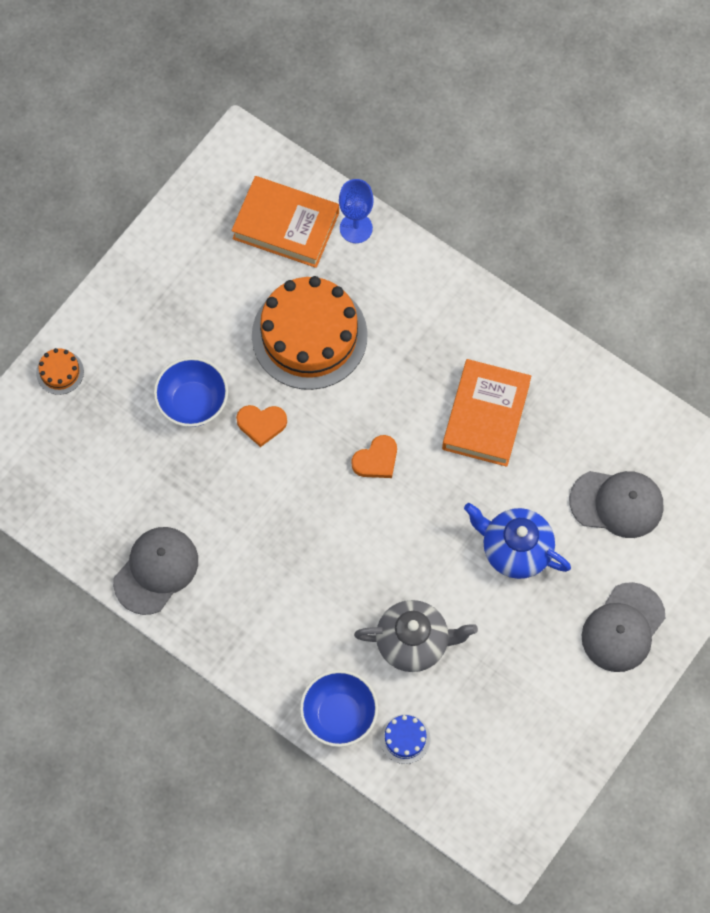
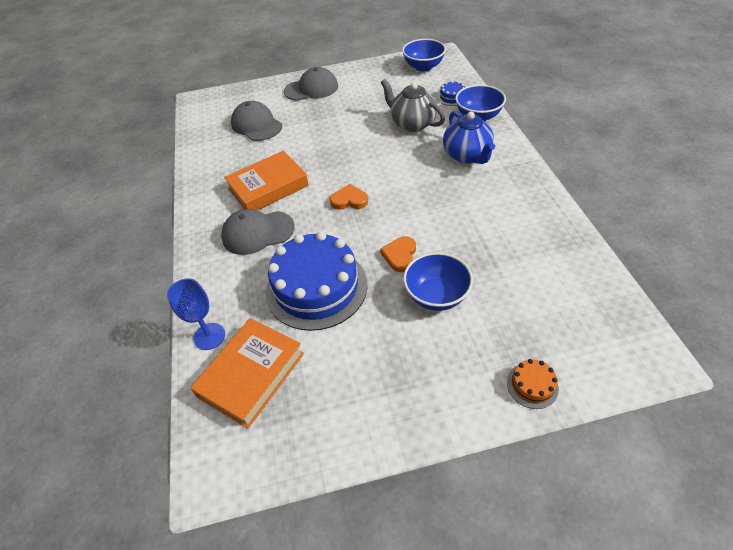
camera: 135 degrees left, 20 degrees down
(156, 570) = (539, 218): grey cap -> grey cap (257, 232)
(261, 424) = (400, 255): orange heart -> orange heart turned 120 degrees counterclockwise
(286, 226) = (251, 375): orange book -> orange book turned 60 degrees clockwise
(309, 335) = (316, 287): orange cake -> blue cake
(506, 793) = (423, 67): none -> blue bowl
(515, 550) = (323, 132): blue teapot -> blue teapot (467, 156)

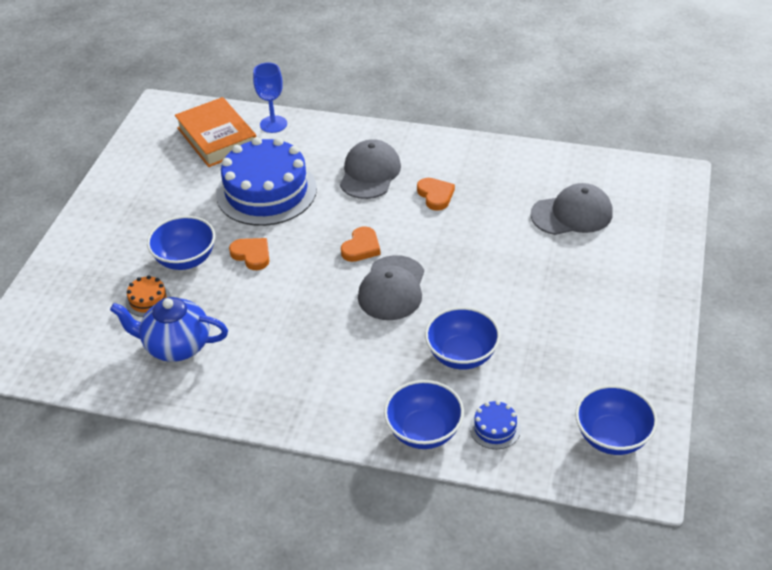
camera: 115 degrees right, 5 degrees down
(268, 187) = (435, 195): orange book -> orange heart
(311, 89) = (631, 287): grey cap -> grey cap (392, 288)
(412, 124) = (462, 355): grey teapot -> blue bowl
(467, 156) = (351, 377): blue teapot -> blue teapot (176, 346)
(532, 385) = (58, 275): orange cake -> orange cake (148, 300)

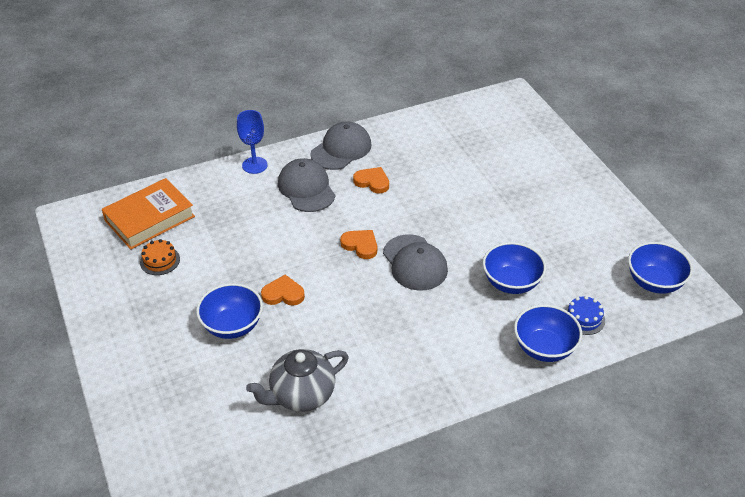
camera: 40 degrees left, 0 degrees up
(148, 300) = (237, 374): orange cake -> orange cake (160, 260)
(176, 346) = (301, 395): blue teapot -> grey teapot
(217, 138) = (150, 218): orange book -> orange book turned 60 degrees counterclockwise
(266, 191) = (240, 240): blue cake -> none
(273, 124) = (187, 186): blue goblet -> blue goblet (254, 165)
(361, 247) = (360, 245): orange heart -> orange heart turned 45 degrees counterclockwise
(572, 214) = (476, 151): grey cap -> grey cap (341, 149)

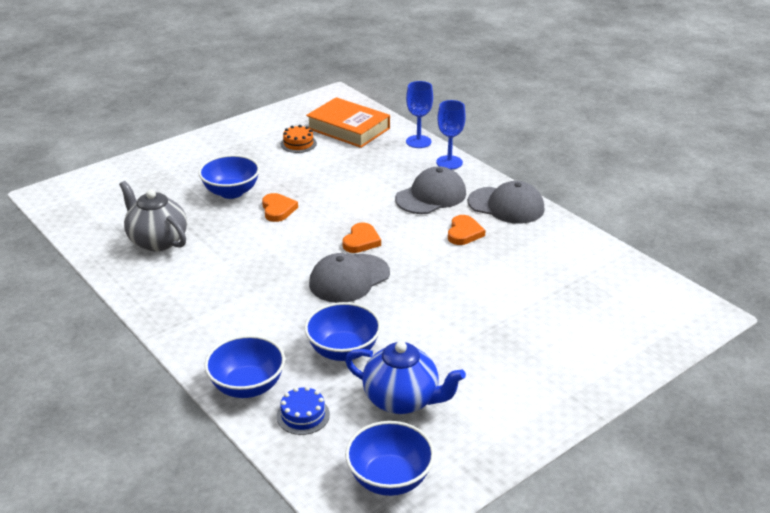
camera: 75 degrees right, 10 degrees down
(205, 176) = (418, 142): none -> blue goblet
(575, 260) = (402, 400): none -> blue teapot

